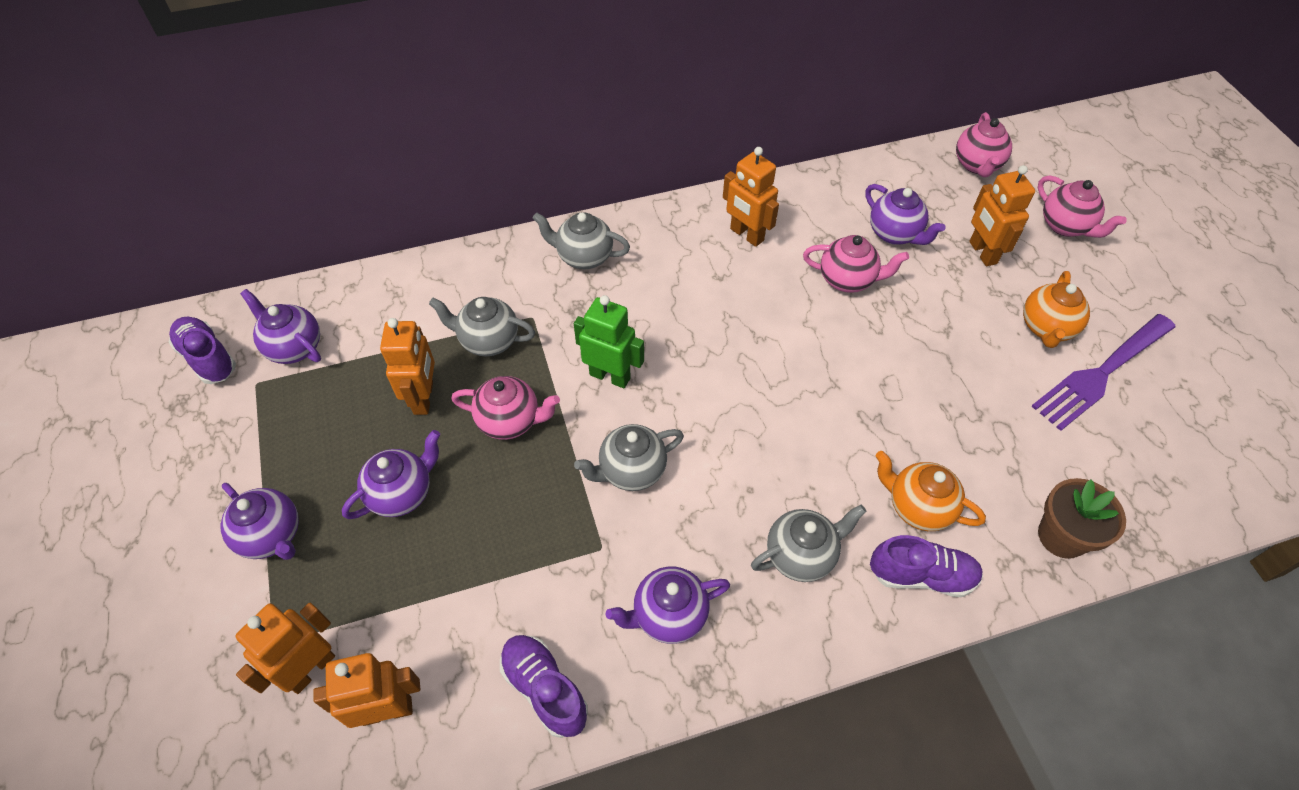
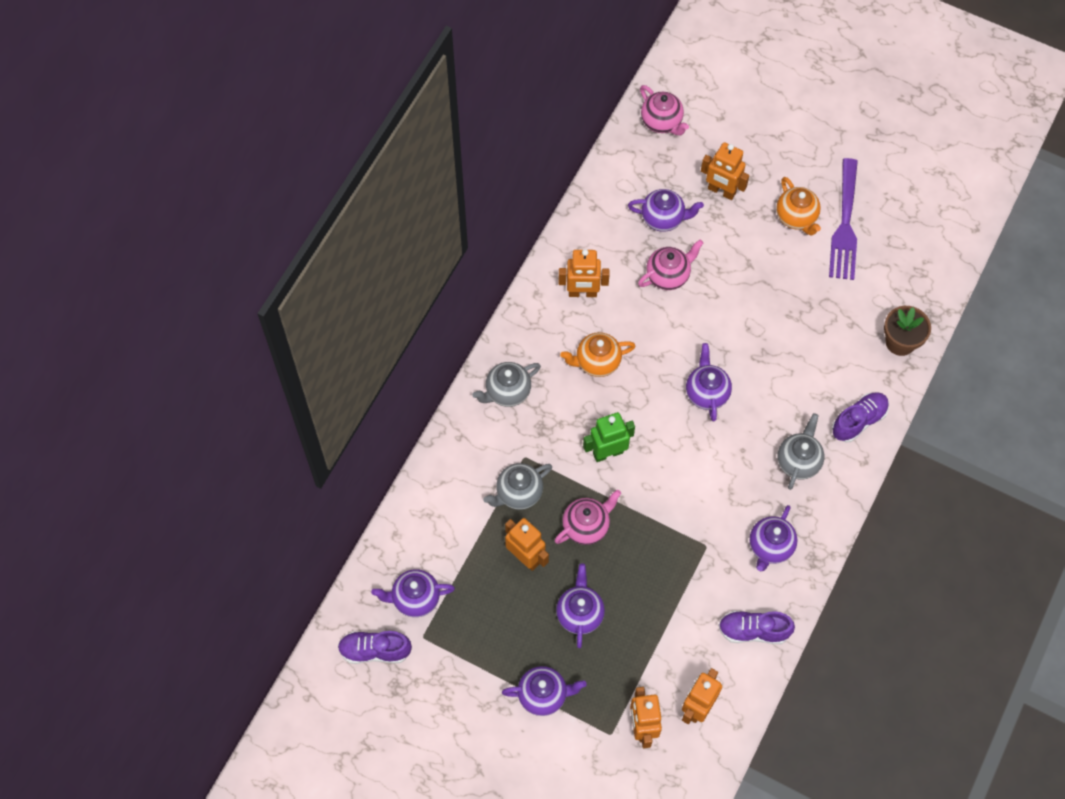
camera: 45 degrees left, 10 degrees up
(631, 471) = (677, 494): grey teapot -> none
(772, 405) = (706, 393): none -> purple teapot
(918, 507) = (826, 386): orange teapot -> orange teapot (597, 362)
(1065, 226) = (748, 131): pink teapot -> none

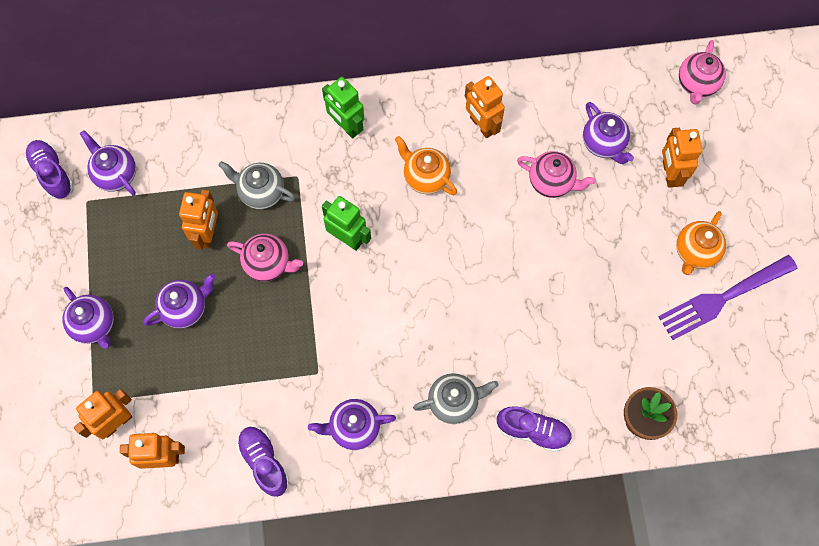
camera: 55 degrees right, 5 degrees up
(507, 392) = (346, 126): grey teapot -> green robot
(706, 393) = (463, 283): purple teapot -> none

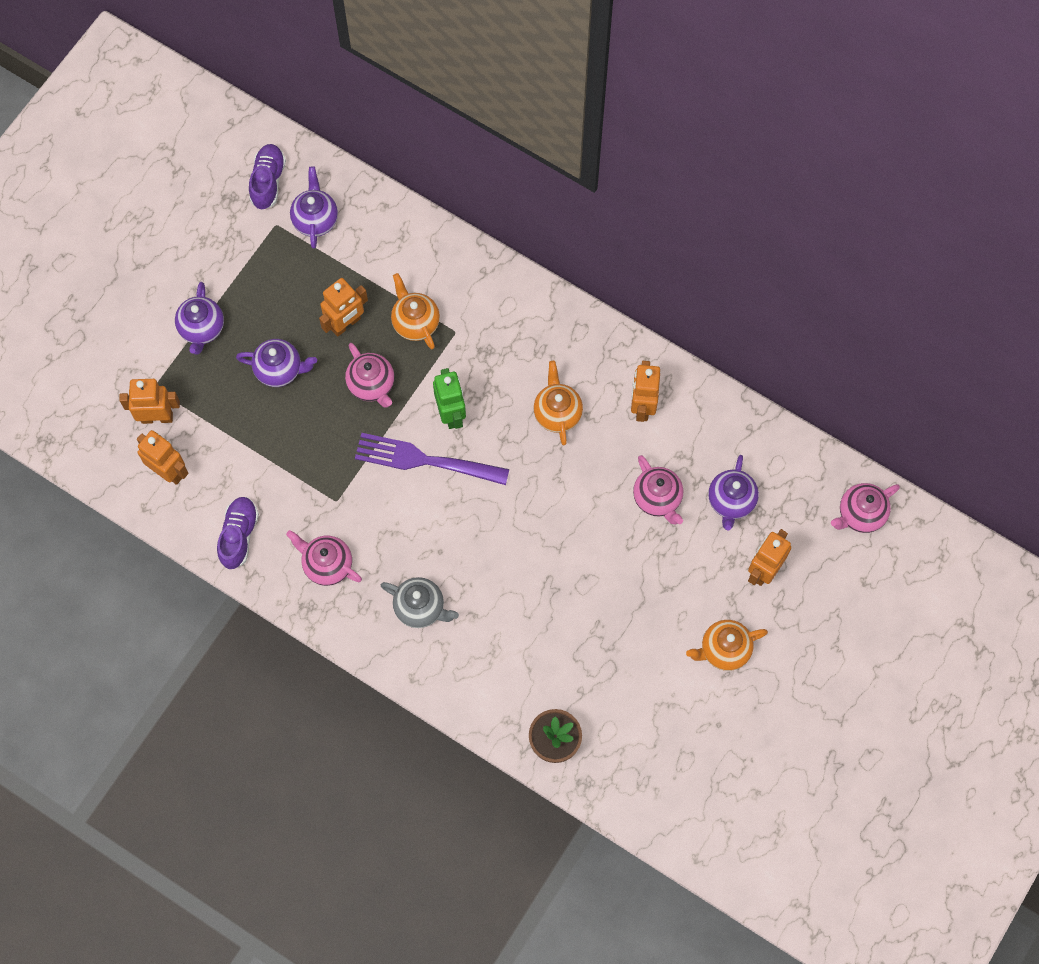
camera: 40 degrees right, 0 degrees up
(261, 192) = (415, 323): grey teapot -> orange teapot
(346, 126) = (530, 321): green robot -> none
(354, 428) = (327, 565): purple teapot -> pink teapot
(533, 431) = (461, 680): purple shoe -> none
(722, 298) = (711, 704): purple fork -> purple fork (425, 460)

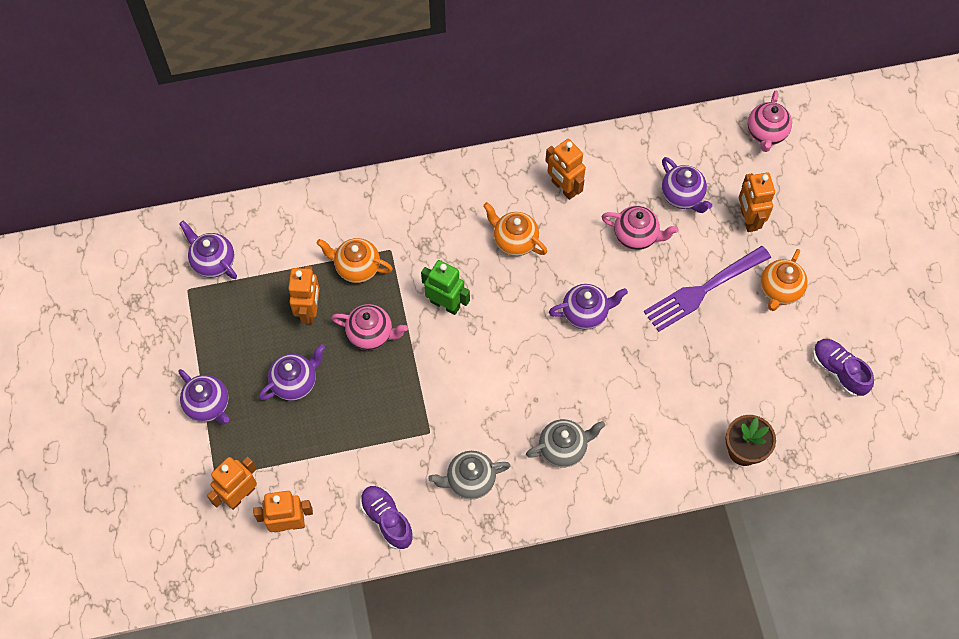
camera: 45 degrees left, 5 degrees down
(268, 181) = (151, 266): purple shoe -> purple shoe (838, 371)
(327, 565) = (470, 480): pink teapot -> grey teapot
(425, 460) = (461, 350): purple fork -> purple fork (703, 290)
(550, 522) = (585, 313): none -> purple teapot

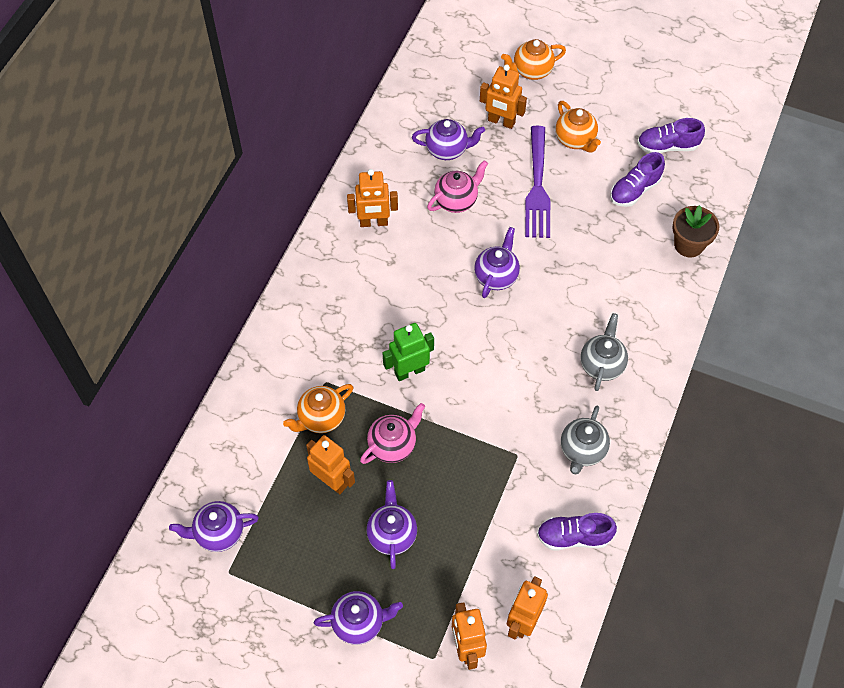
camera: 55 degrees left, 5 degrees down
(514, 241) = (392, 286): orange teapot -> orange teapot (531, 71)
(766, 133) = (439, 65): pink teapot -> none
(766, 371) = (634, 190): none -> purple shoe

